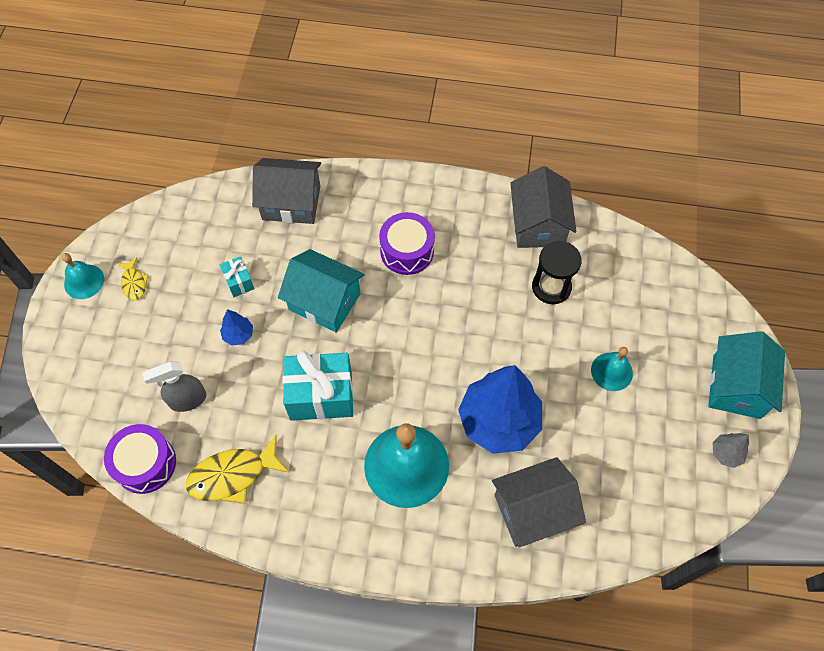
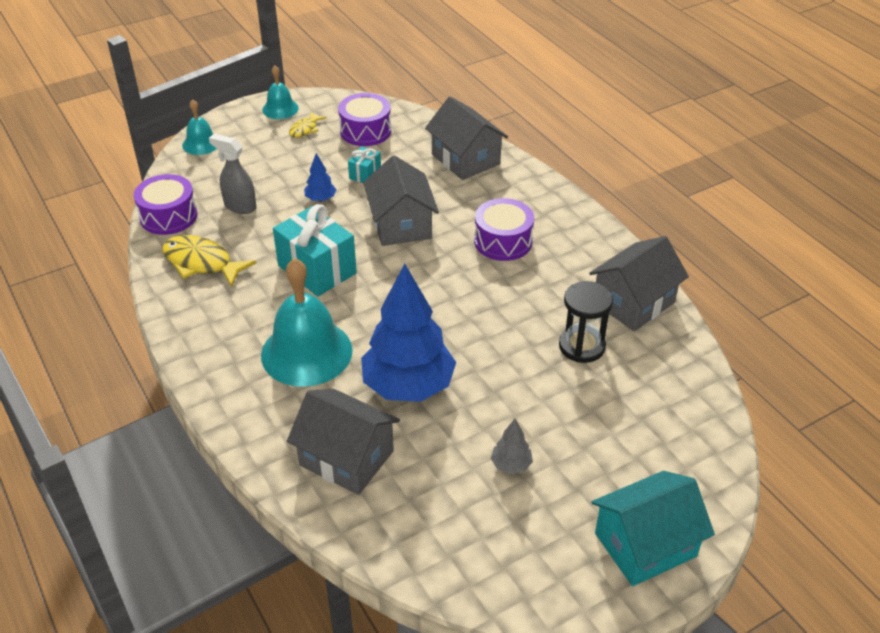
camera: 50 degrees right, 20 degrees down
(184, 242) = (365, 131): none -> purple drum
(324, 301) = (401, 224): turquoise house -> grey house
(611, 371) = (546, 436): turquoise bell -> turquoise bell (201, 143)
(726, 453) = (559, 577): grey tree -> grey tree (511, 465)

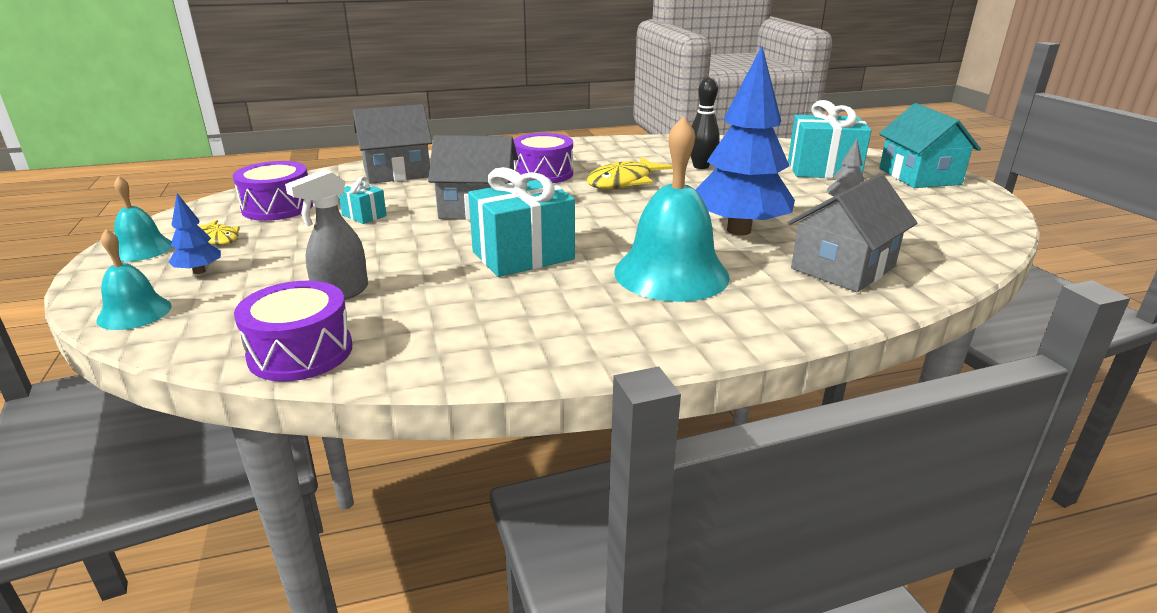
camera: 75 degrees left, 15 degrees down
(201, 263) = (448, 330): yellow fish -> yellow fish (623, 182)
(320, 199) = (385, 242): blue tree -> blue tree (199, 271)
(582, 346) = (701, 166): black hourglass -> black bowling pin
(623, 450) = (823, 170): none -> turquoise gift
(633, 302) = (654, 146): grey house -> none

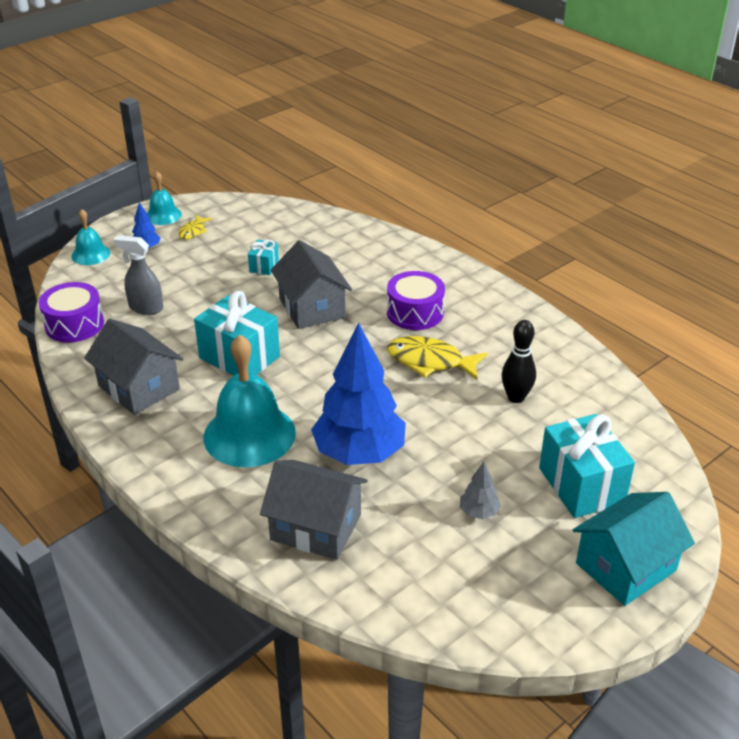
camera: 65 degrees right, 10 degrees up
(277, 207) = (254, 227): purple drum -> none
(396, 172) = (358, 243): grey house -> grey house (139, 387)

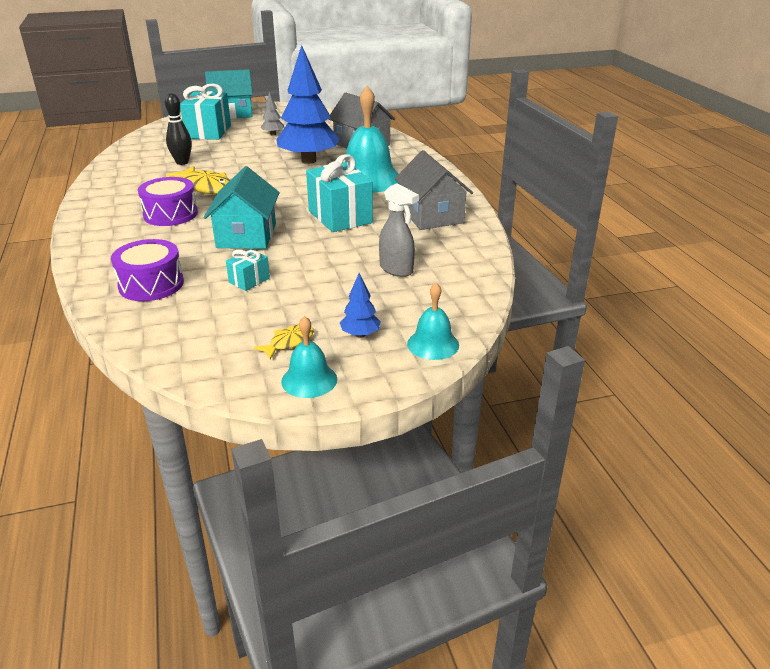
camera: 155 degrees left, 5 degrees down
(74, 324) = (473, 271): purple drum -> purple drum (151, 284)
(312, 308) = (246, 235): grey house -> turquoise house

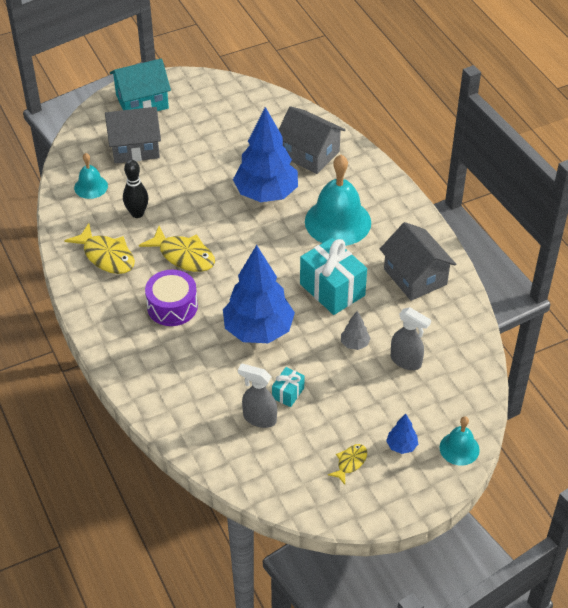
camera: 10 degrees left, 15 degrees up
(133, 182) = (106, 256): none -> yellow fish
(151, 284) = (208, 410): purple drum -> none
(204, 296) = (259, 418): none -> grey spray bottle
(208, 132) = (135, 147): turquoise gift -> grey house
(246, 235) = (258, 330): turquoise house -> blue tree
(273, 134) = (207, 144): grey tree -> grey tree (354, 344)
(309, 380) = (380, 499): turquoise bell -> turquoise bell (91, 187)

